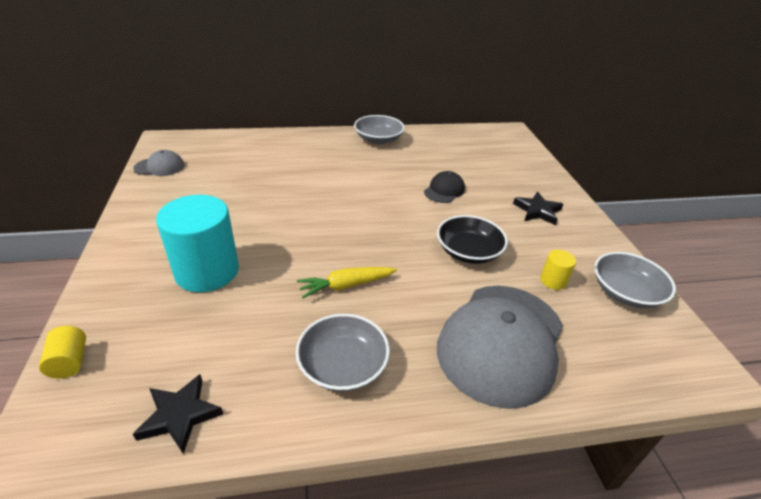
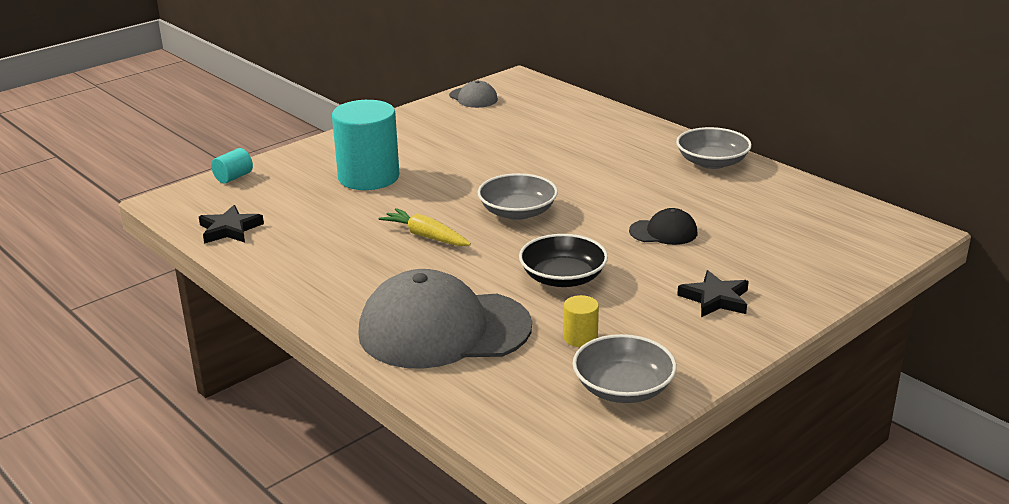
camera: 60 degrees right, 10 degrees down
(70, 362) = (233, 177): yellow cylinder -> turquoise cylinder
(343, 365) = (333, 267): grey bowl -> grey bowl (517, 212)

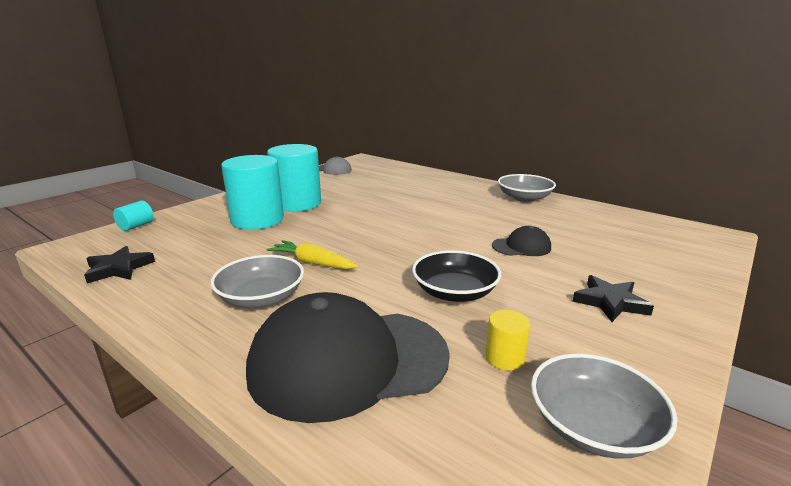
camera: 10 degrees left, 5 degrees down
(417, 155) = (297, 203): none -> turquoise cylinder
(444, 329) = (348, 361): grey cap -> black cap
(517, 212) = (390, 238): grey bowl -> grey bowl (261, 298)

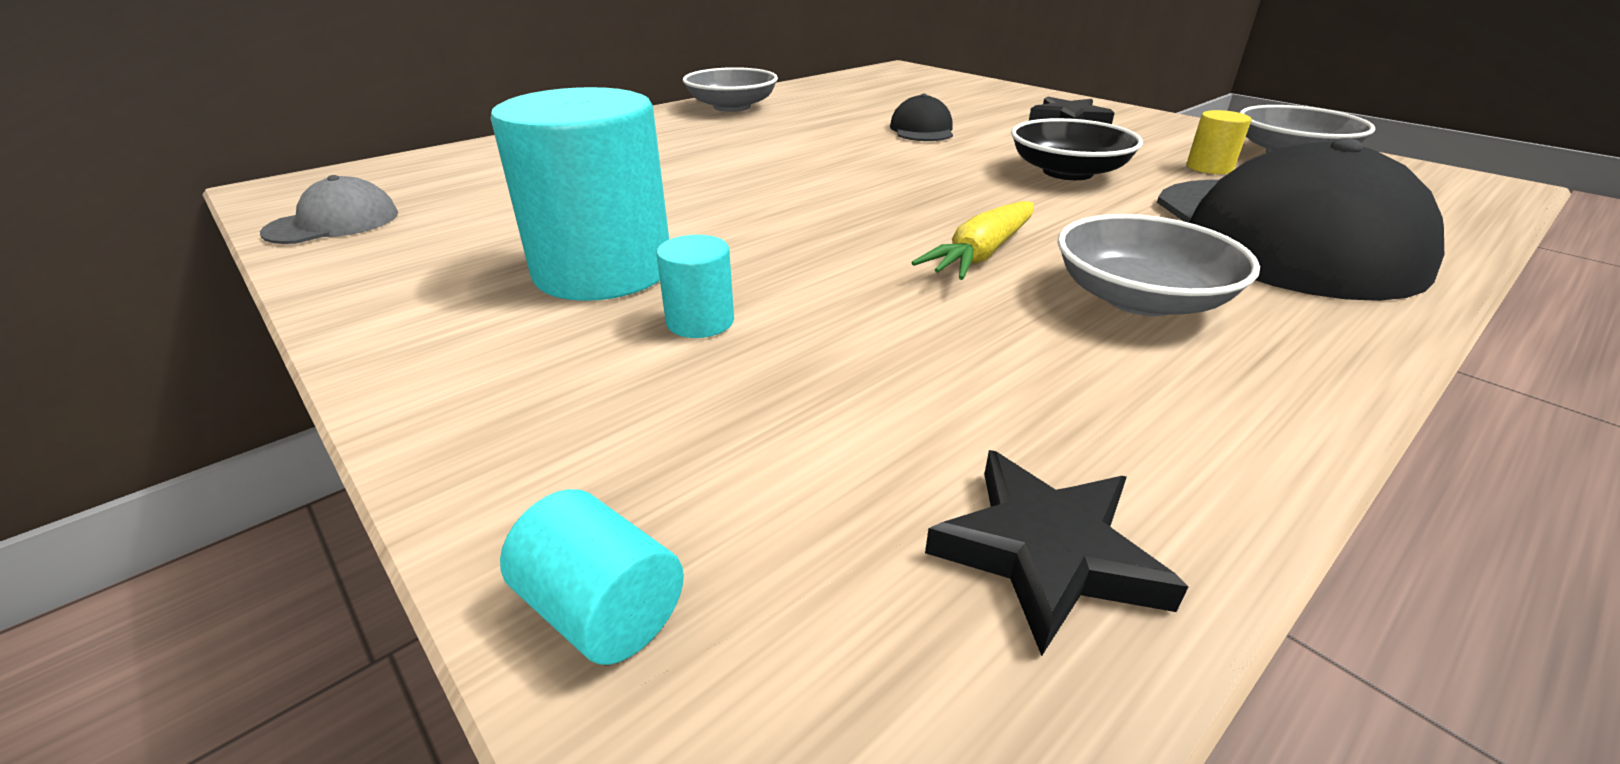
camera: 80 degrees left, 10 degrees up
(257, 220) = (700, 321): turquoise cylinder -> turquoise cylinder, size x0.44

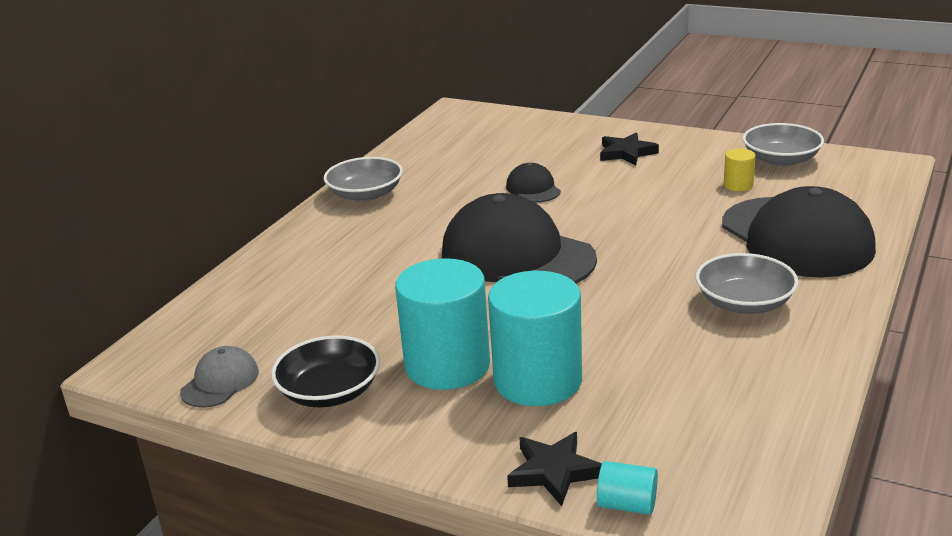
camera: 20 degrees left, 5 degrees down
(700, 321) = (537, 380): turquoise cylinder -> turquoise cylinder, size x2.29
(836, 180) = (517, 256): none -> black cap
(981, 254) = (648, 294): yellow carrot -> none
(1046, 552) = (766, 435): black star -> black star (554, 472)
(1067, 172) = (656, 211): black bowl -> black bowl (330, 391)

